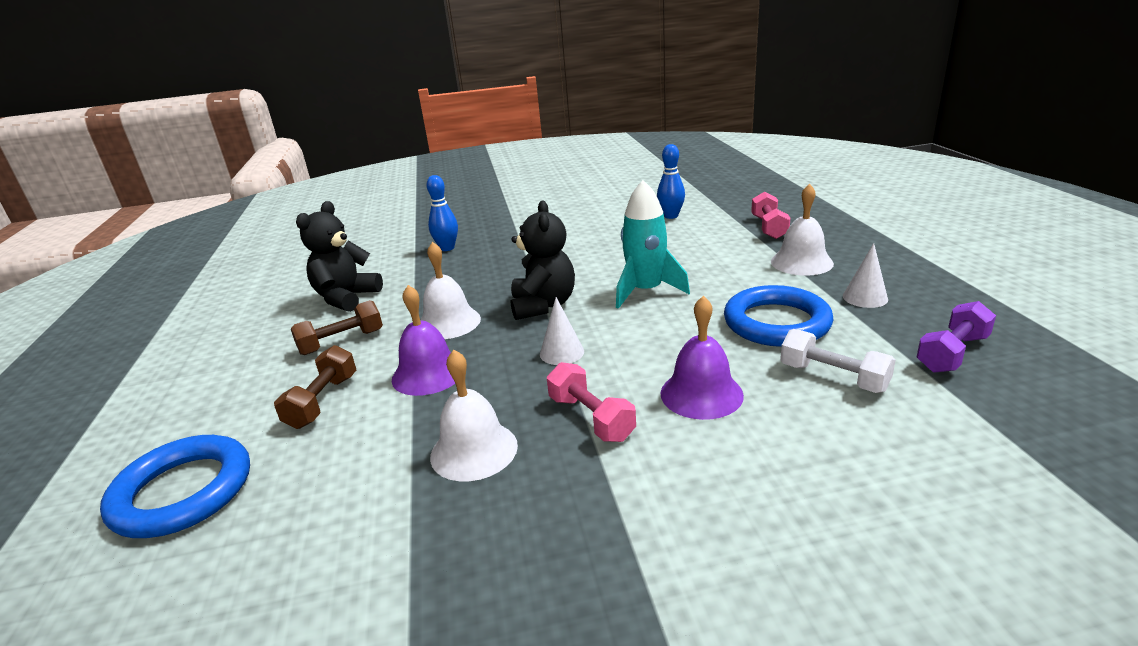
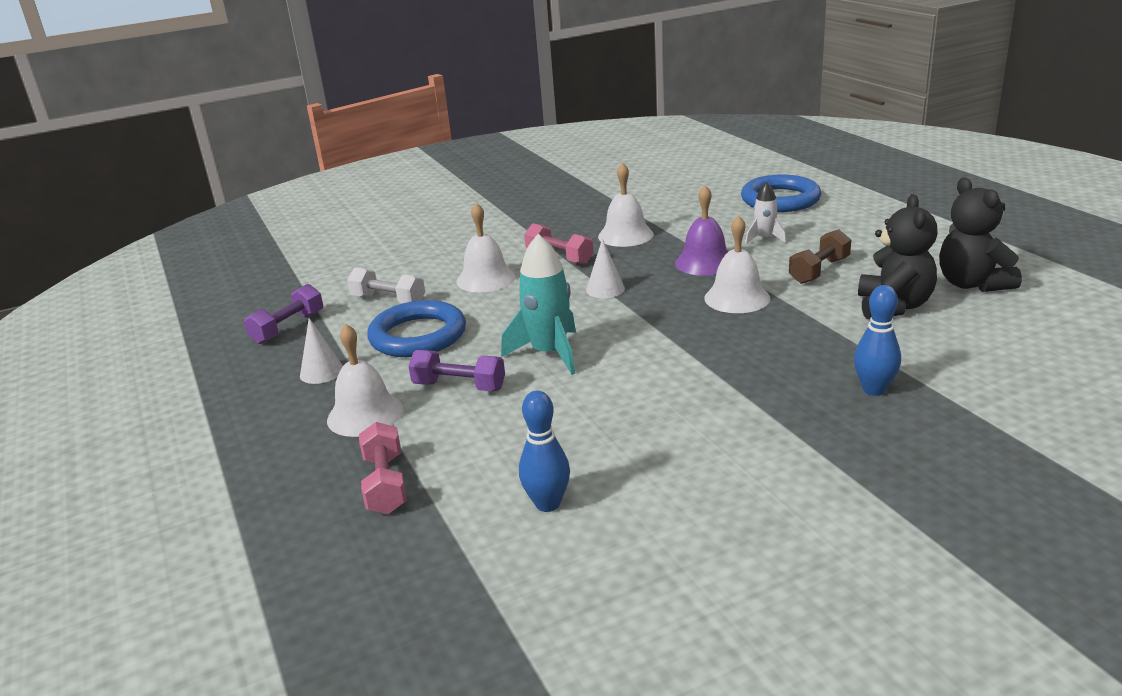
camera: 165 degrees right, 0 degrees up
(323, 401) = (764, 239): brown dumbbell -> white rocket
(543, 305) = (654, 325): black teddy bear -> black teddy bear (972, 284)
(701, 394) = (486, 279): purple bell -> white bell
(726, 274) = (459, 386): none -> purple dumbbell

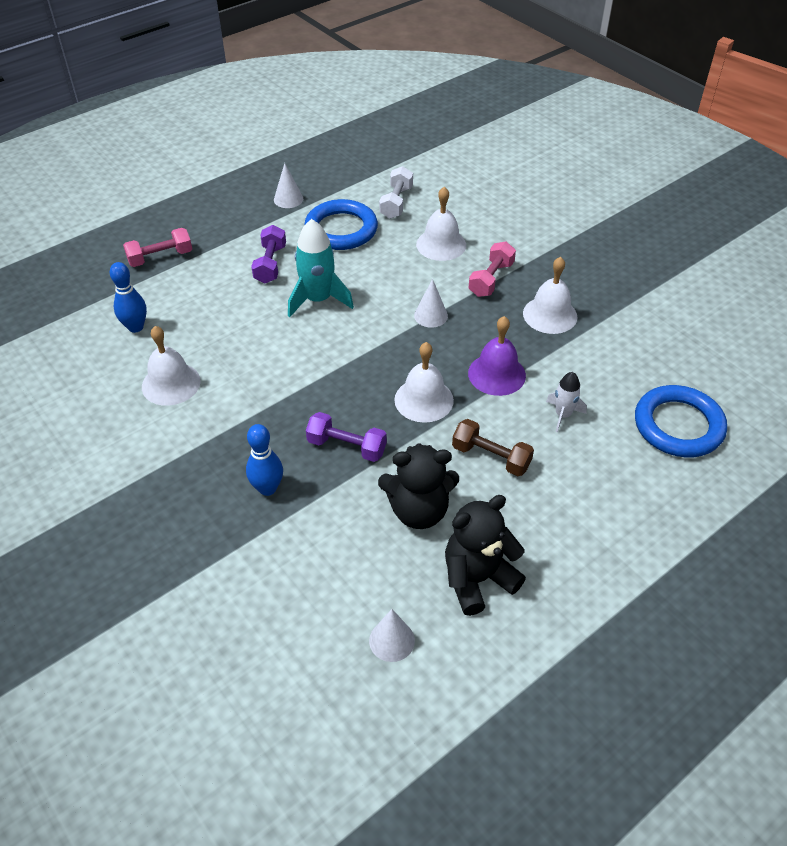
camera: 75 degrees right, 20 degrees up
(288, 328) = (348, 167): purple dumbbell -> purple dumbbell (347, 446)
(365, 414) = (236, 231): white bell -> white bell (171, 383)
(1060, 325) = (392, 640): none -> white cone

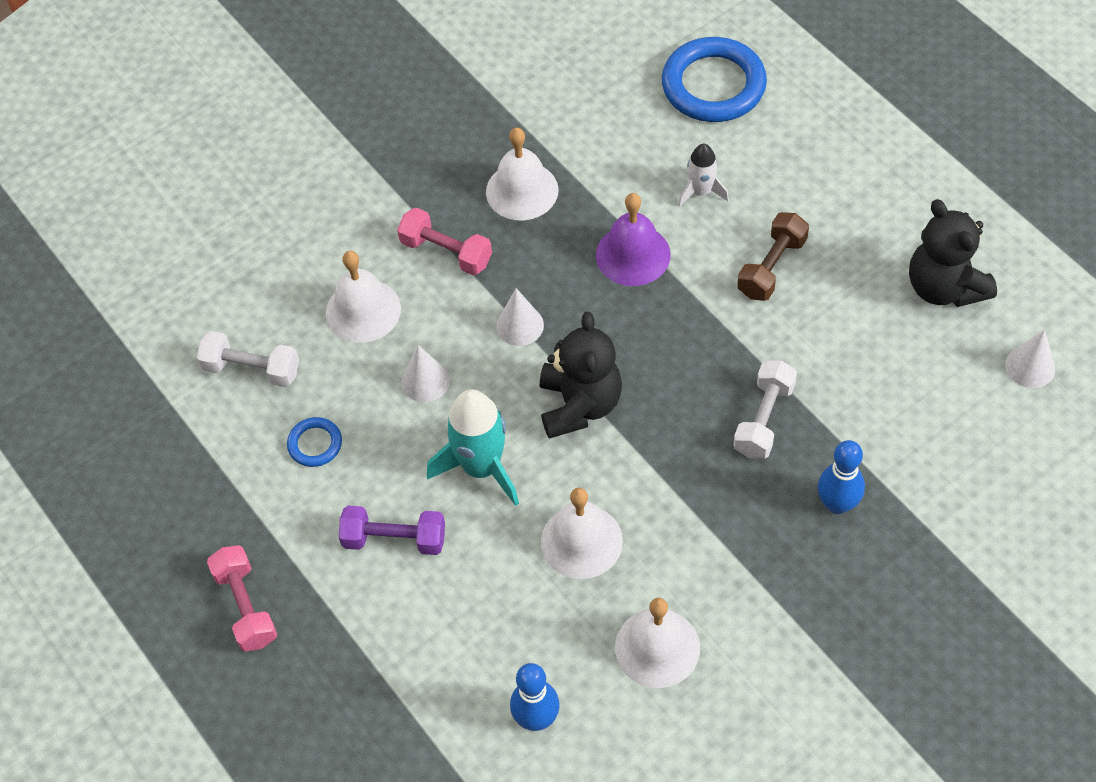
camera: 85 degrees left, 10 degrees up
(160, 257) = (366, 709): pink dumbbell -> pink dumbbell (246, 606)
(288, 199) = (223, 527): white cone -> white cone (425, 381)
(341, 230) = (315, 444): blue ring -> blue ring, size x0.47
(347, 446) = (764, 419): purple dumbbell -> white dumbbell
(418, 511) = (857, 341): black teddy bear -> black teddy bear (579, 405)
(424, 400) = (680, 335): white bell -> white bell (581, 541)

